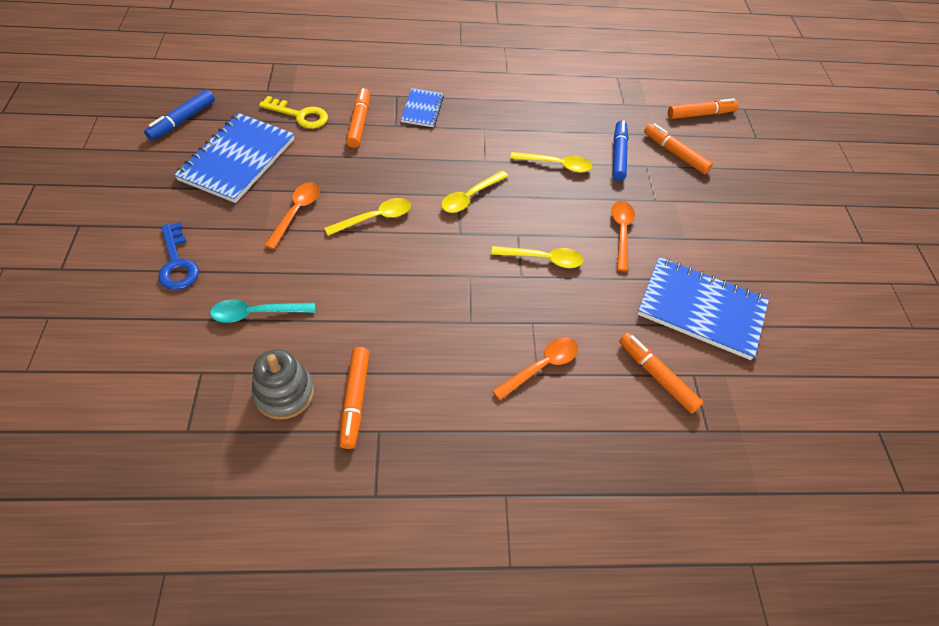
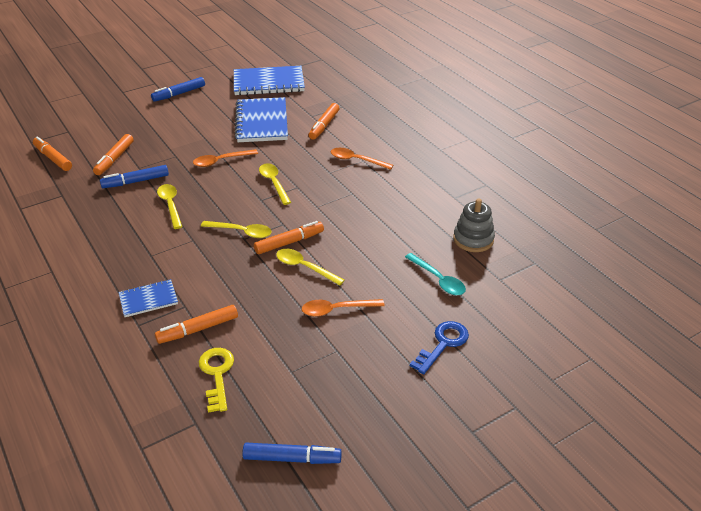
camera: 115 degrees left, 15 degrees down
(237, 159) = (310, 380): blue notebook -> blue notebook (268, 83)
(355, 400) = (447, 212): orange marker -> orange marker (289, 242)
(821, 255) = (179, 94): none -> blue marker

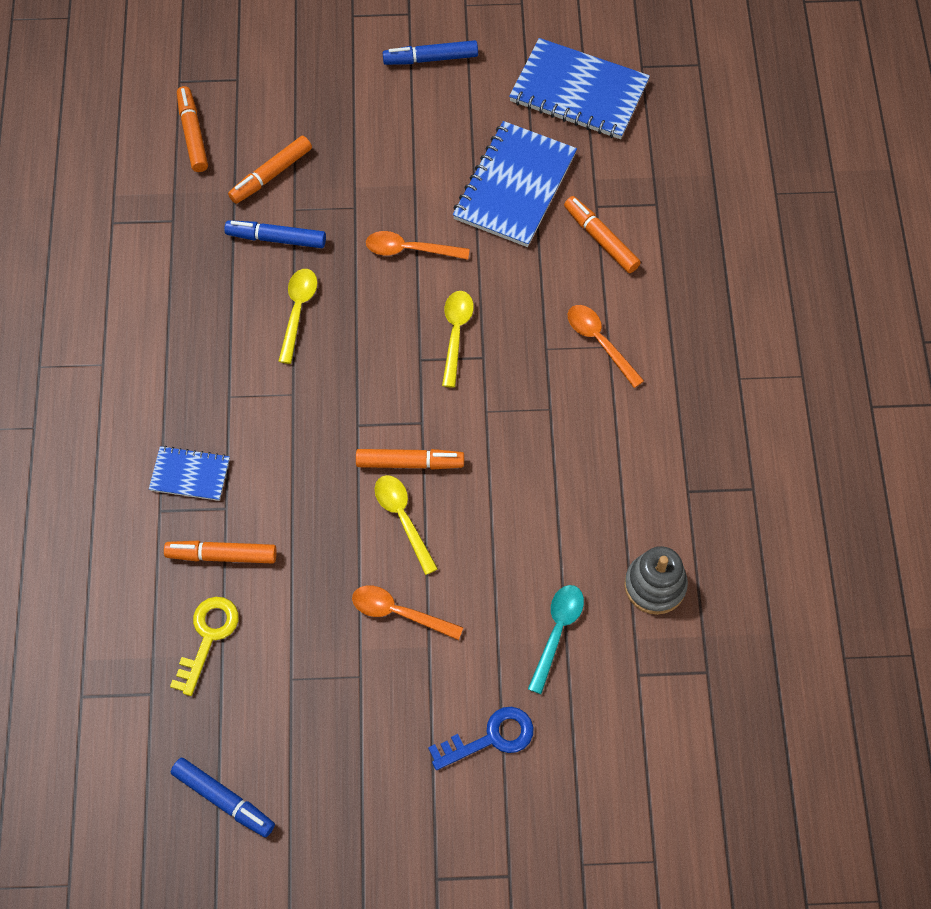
camera: 30 degrees right, 25 degrees up
(241, 232) = (360, 411): yellow spoon -> none
(324, 125) = (601, 239): orange marker -> orange marker turned 90 degrees clockwise
(438, 280) = (557, 632): turquoise spoon -> turquoise spoon turned 150 degrees counterclockwise

